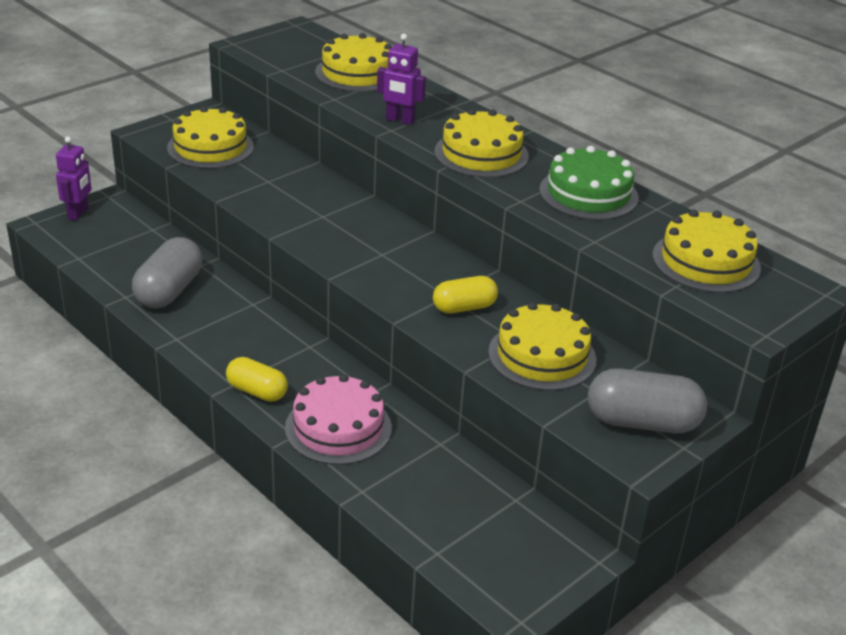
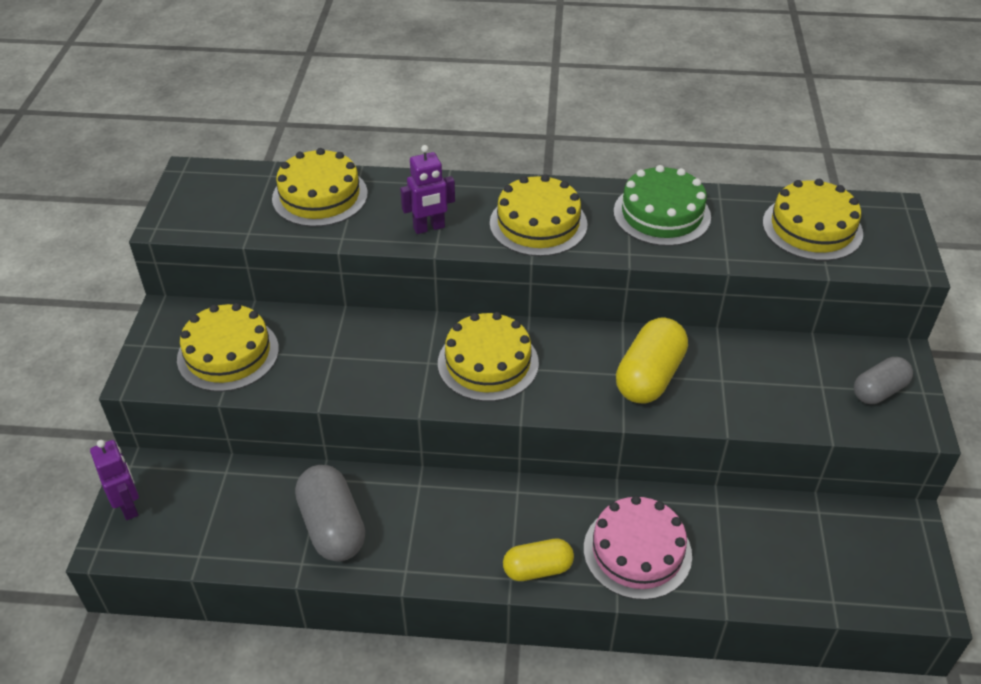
camera: 40 degrees left, 10 degrees up
(464, 307) = (649, 377): yellow capsule -> yellow capsule, size x1.55
(542, 356) = (753, 381): yellow cake -> yellow cake (488, 363)
(642, 422) = (878, 391): grey capsule -> grey capsule, size x0.64

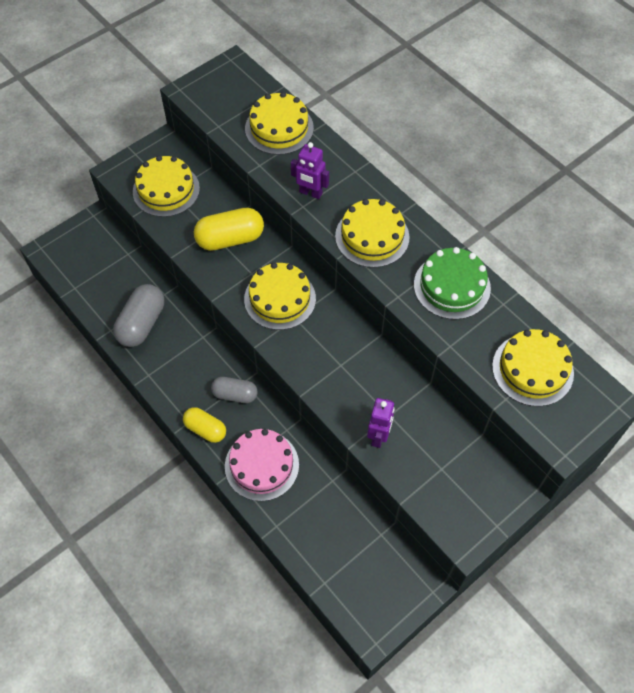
camera: 45 degrees right, 15 degrees up
(129, 506) = (72, 237): purple robot -> purple robot (378, 436)
(649, 377) = (352, 378): yellow capsule -> yellow capsule (230, 239)
(878, 391) = (470, 500): grey capsule -> grey capsule (235, 394)

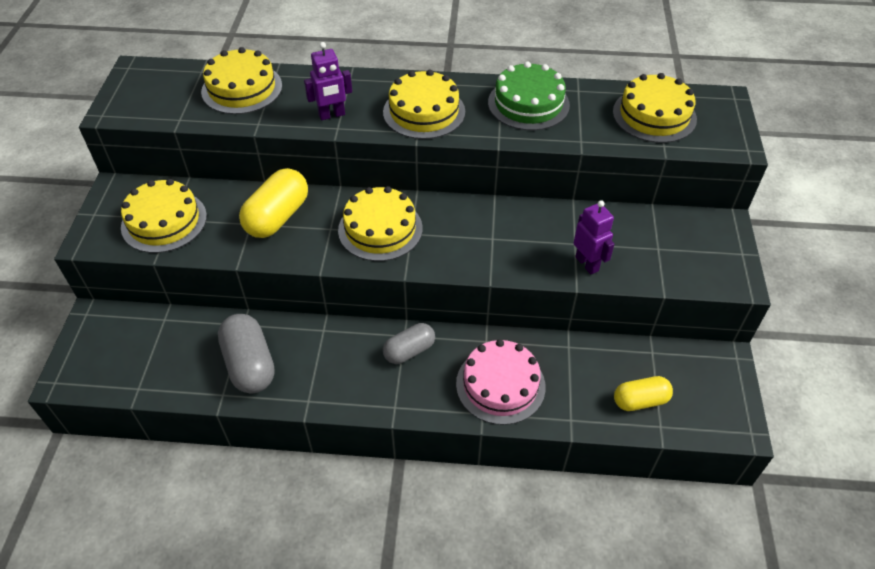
camera: 45 degrees left, 10 degrees down
(205, 429) = (417, 399): yellow capsule -> yellow capsule (640, 401)

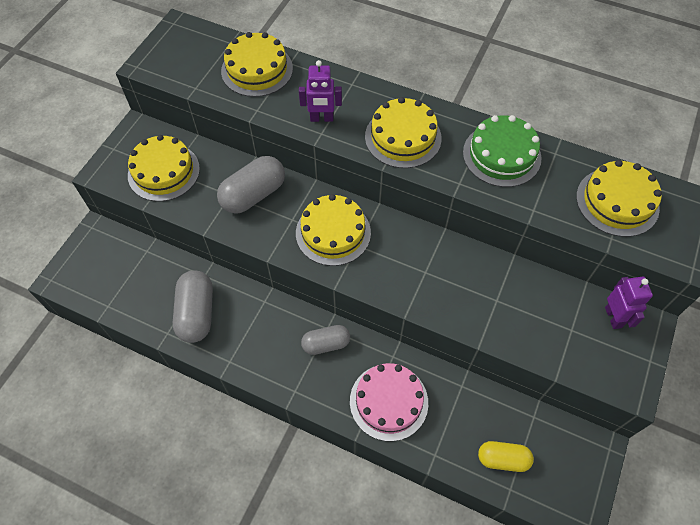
camera: 20 degrees right, 10 degrees up
(277, 217) = (253, 195): yellow capsule -> grey capsule
(587, 264) = (499, 324): purple robot -> purple robot (613, 317)

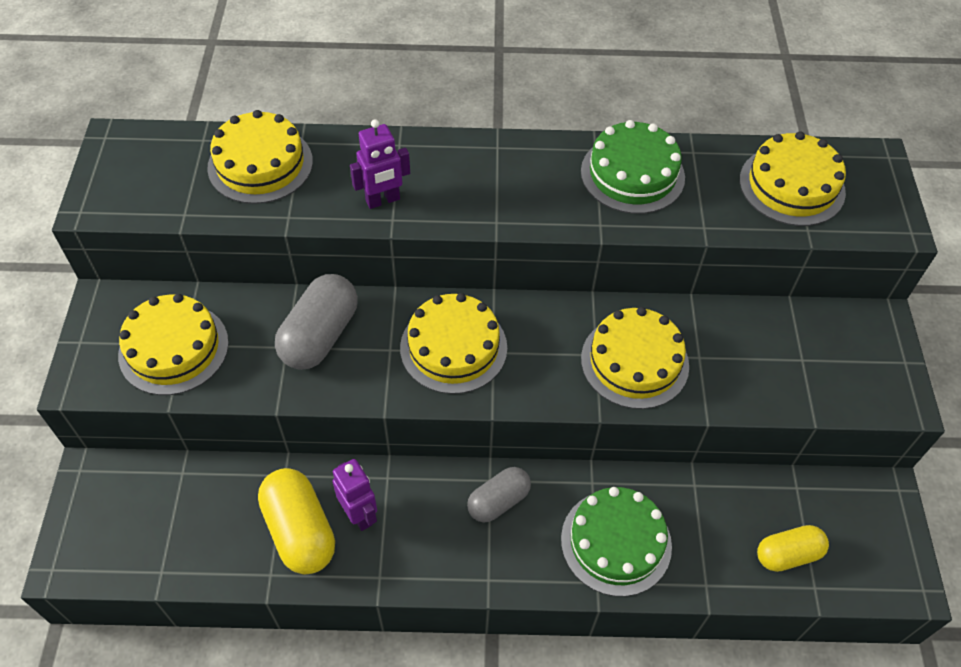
camera: 25 degrees left, 5 degrees down
(197, 313) = (300, 530): grey capsule -> yellow capsule
(388, 401) = (616, 542): pink cake -> green cake
(403, 137) = (501, 191): yellow cake -> yellow cake (634, 362)
(613, 317) = (840, 327): purple robot -> purple robot (359, 514)

